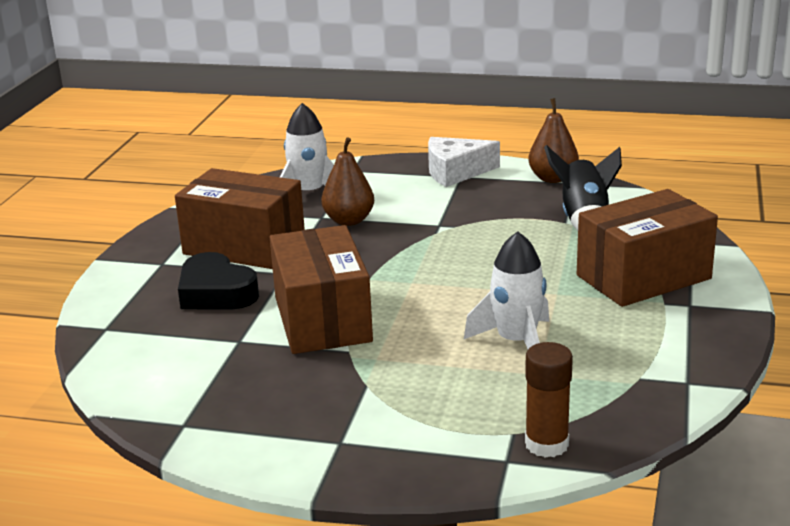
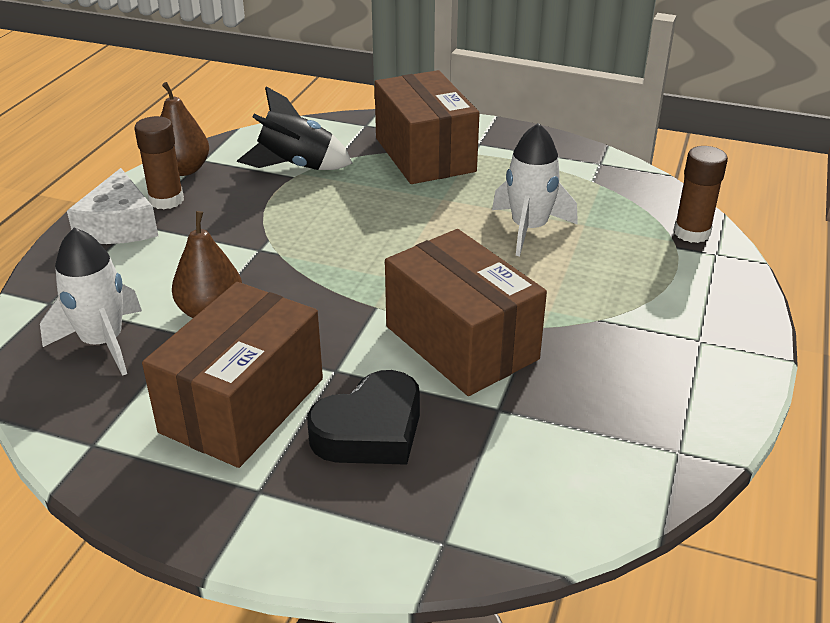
camera: 85 degrees left, 10 degrees up
(322, 319) = (461, 342): brown box -> brown box turned 60 degrees clockwise
(500, 181) = (166, 200): none -> brown glue stick

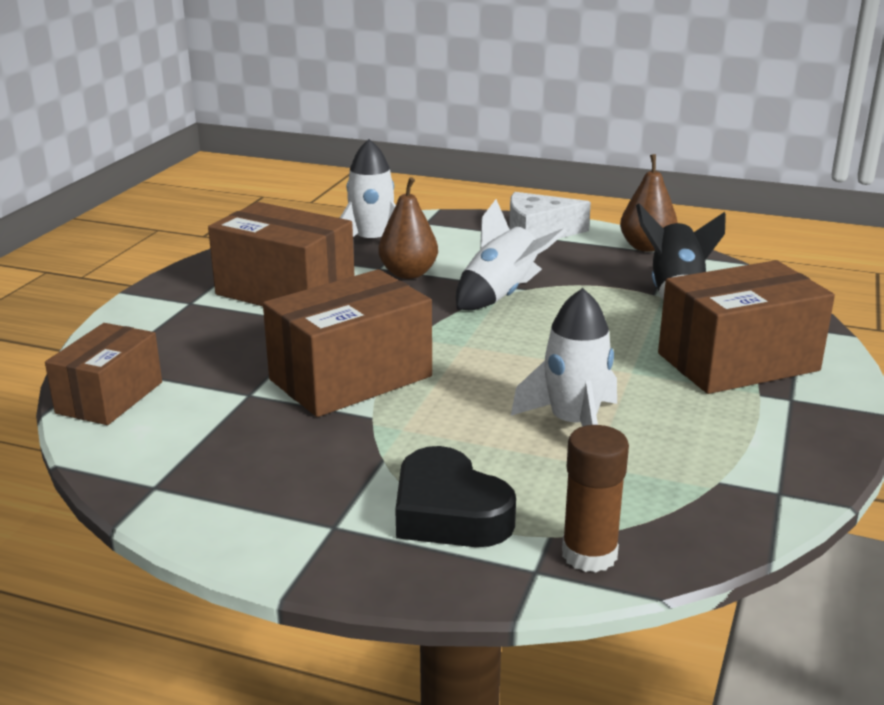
camera: 90 degrees right, 10 degrees down
(166, 200) = (586, 245): brown glue stick -> none
(284, 253) = (502, 296): none -> white rocket
(370, 430) = (239, 338): black heart -> black heart (449, 512)
(519, 519) = (110, 397): none -> brown box

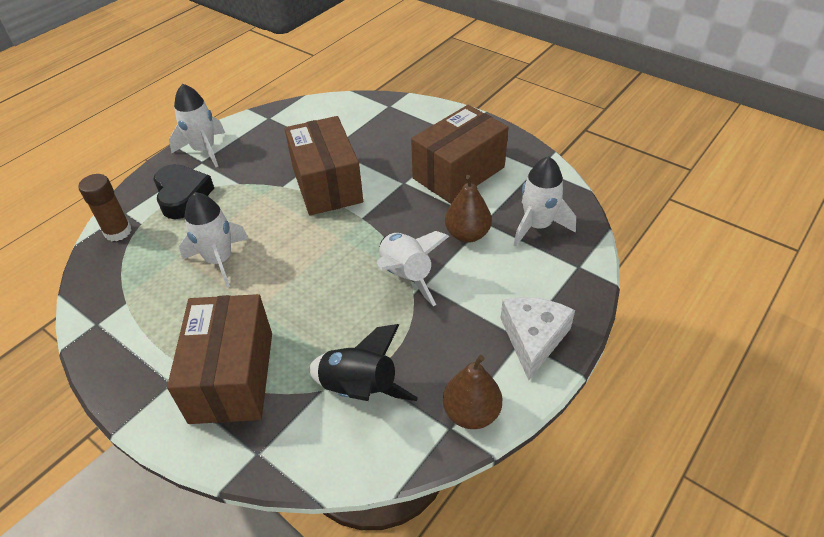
camera: 110 degrees right, 20 degrees up
(110, 397) = (355, 107): brown box -> none
(293, 536) = (204, 150): none -> white rocket
(449, 512) = (182, 196): black heart -> black heart turned 90 degrees clockwise

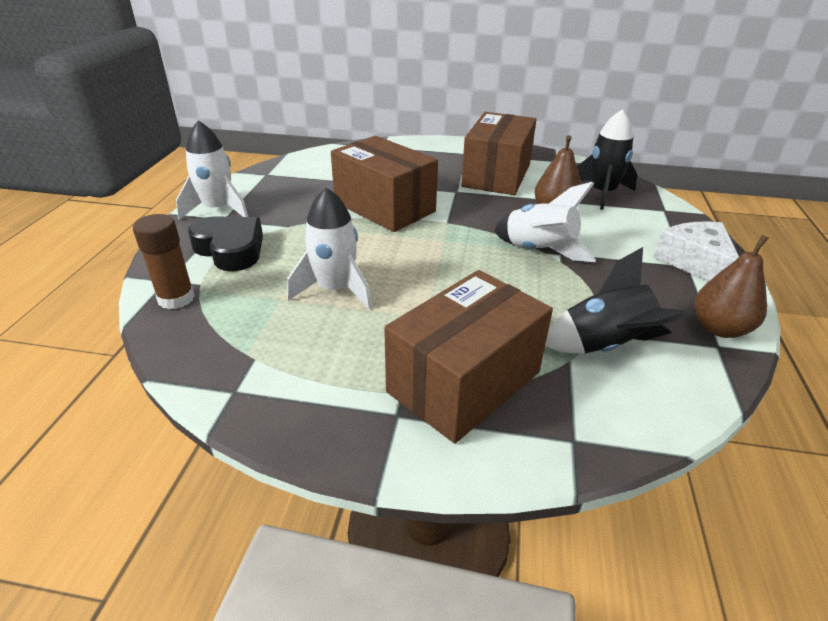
camera: 30 degrees left, 10 degrees down
(232, 376) = (464, 382): brown box -> brown box turned 75 degrees clockwise
(537, 226) = (602, 193): white rocket -> black rocket

